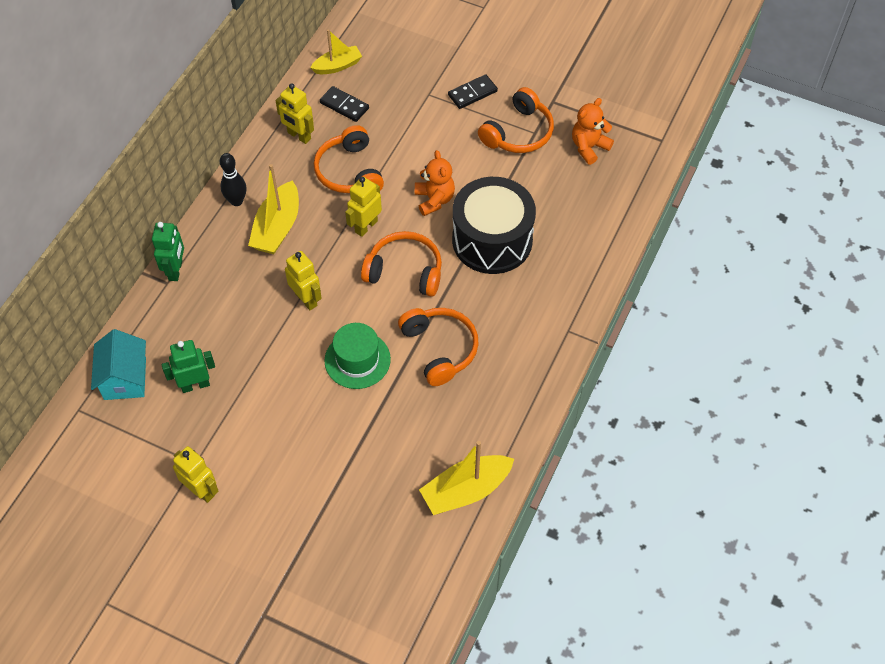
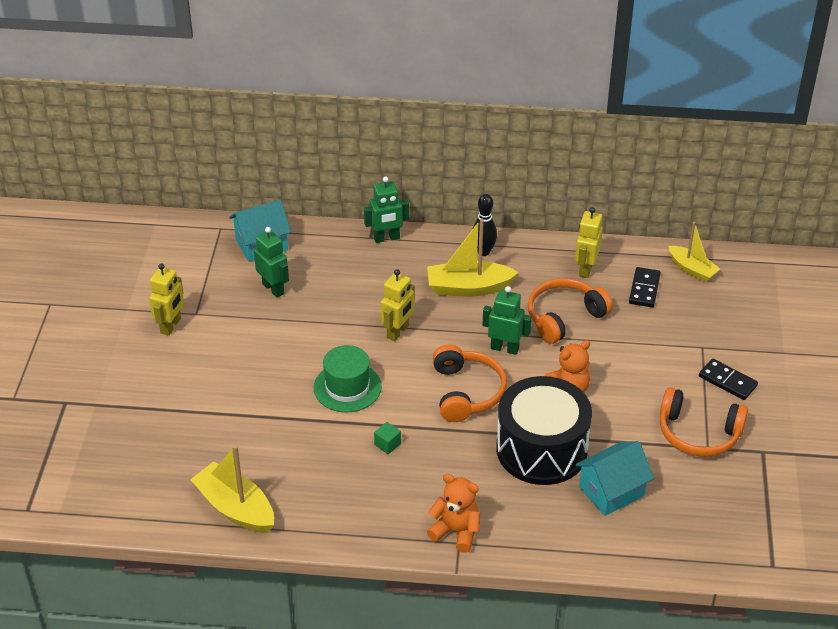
camera: 70 degrees right, 15 degrees down
(366, 226) = (505, 348): yellow robot -> green robot
(439, 349) = (387, 444): orange headphones -> green cube
(555, 210) = (611, 491): none -> turquoise house
(589, 147) = (717, 500): orange teddy bear -> orange teddy bear (456, 532)

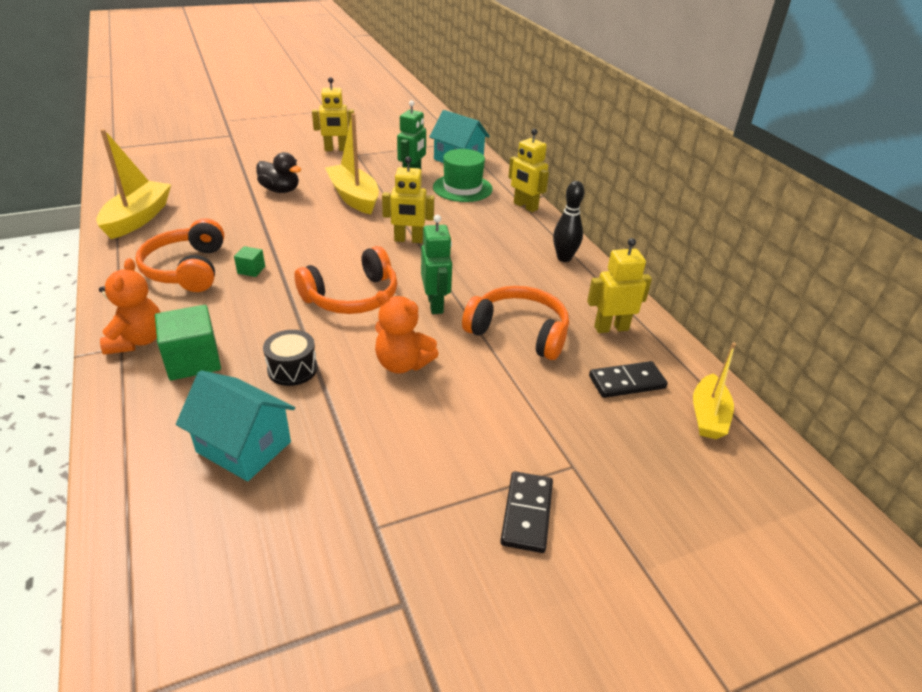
camera: 60 degrees right, 5 degrees down
(242, 391) = (280, 190): none -> black duck
(347, 387) = (316, 233): green hat -> green hat (462, 188)
(386, 238) = (525, 206): green robot -> yellow robot
(468, 288) = (504, 262): yellow boat -> yellow boat (354, 197)
(501, 502) = (193, 360): none -> green cube
(541, 449) = (292, 369): black drum -> black drum, size x0.42
(698, 433) = (399, 508): orange headphones -> orange headphones (187, 269)

